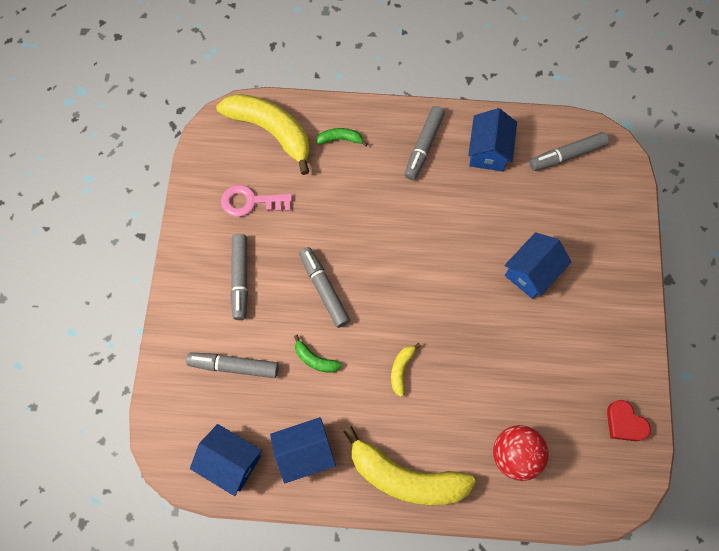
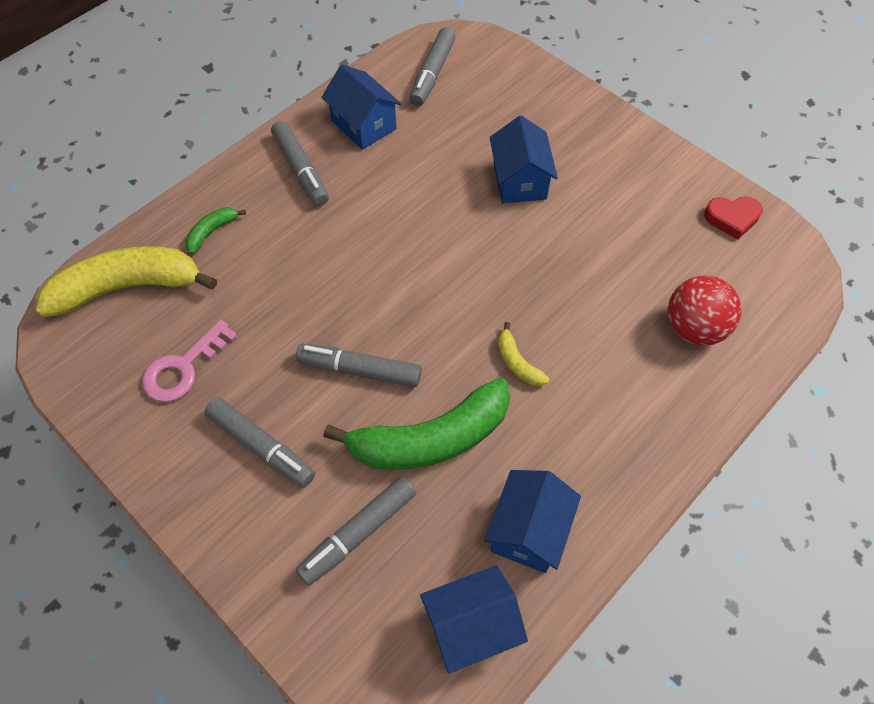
camera: 50 degrees left, 10 degrees down
(315, 359) = (430, 438): green banana -> green banana, size x2.31
(405, 477) = (639, 446): yellow banana -> none

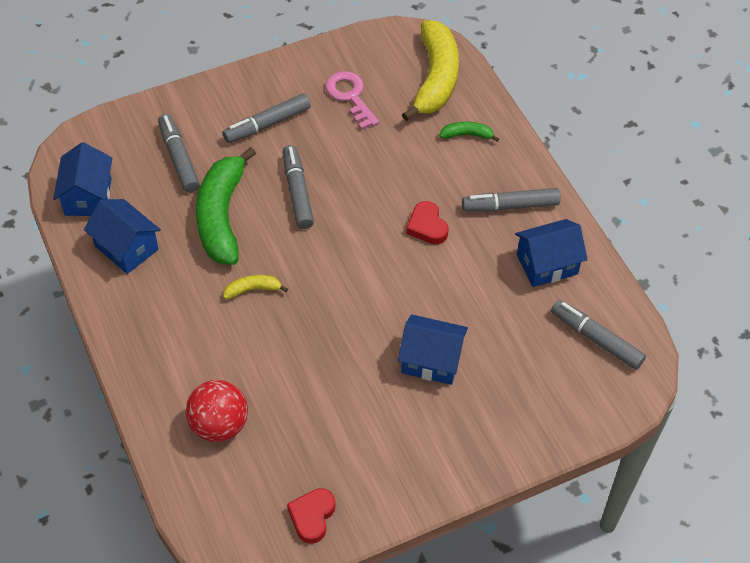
camera: 110 degrees right, 5 degrees down
(212, 232) = (467, 135): green banana -> green banana turned 60 degrees counterclockwise
(357, 230) = (427, 226): none -> red heart
(359, 370) = (297, 192): grey marker -> grey marker turned 45 degrees counterclockwise

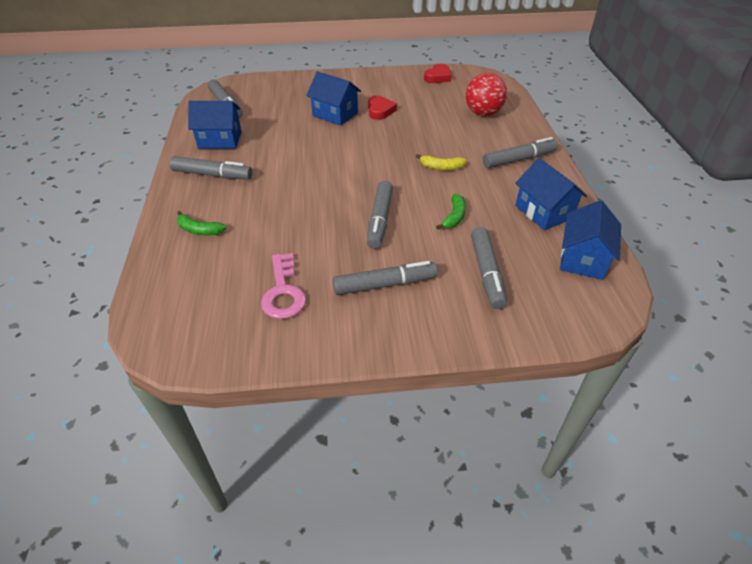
camera: 160 degrees left, 10 degrees down
(159, 330) = (519, 159): none -> grey marker
(222, 216) = (454, 217): green banana -> green banana, size x0.43
(427, 226) = (286, 176): red heart -> red heart (380, 111)
(435, 78) = (183, 289): yellow banana -> none

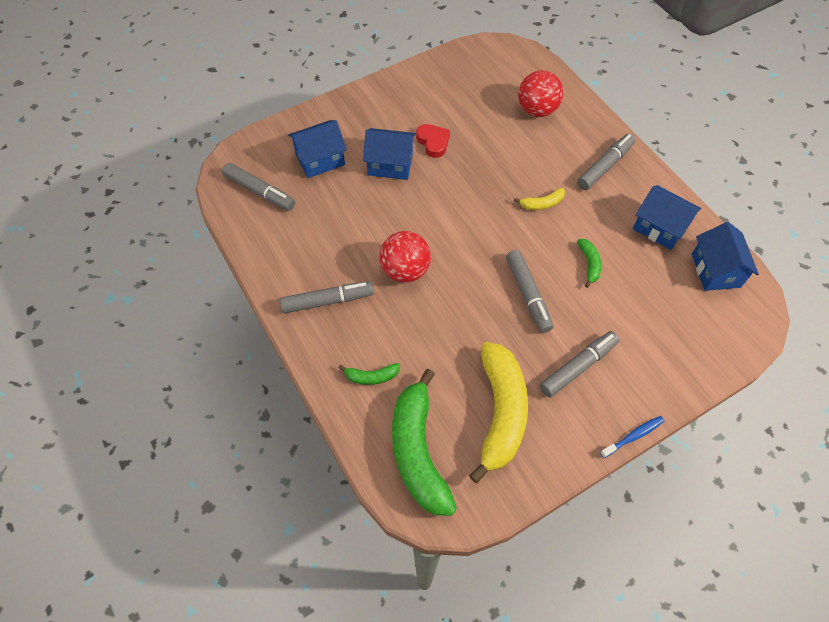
camera: 25 degrees left, 15 degrees up
(188, 293) = (418, 451): none -> green banana
(220, 140) = (296, 248): blue house -> blue house (320, 159)
(283, 292) = (500, 412): pink key -> yellow banana
(289, 175) = (405, 270): none -> red ball
(398, 358) = (633, 436): none -> blue toothbrush
(438, 77) = (460, 66): red heart -> none
(486, 273) = (650, 318): grey marker -> none

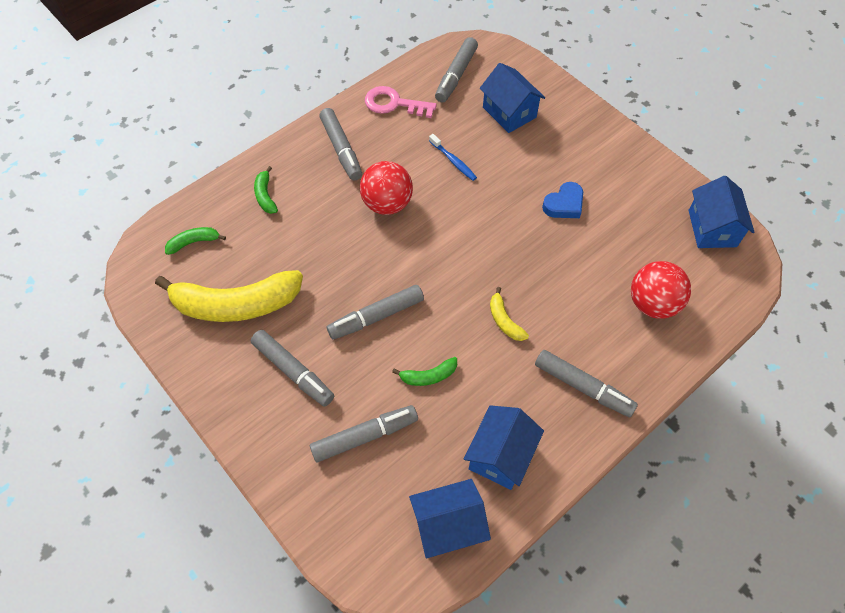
camera: 80 degrees right, 0 degrees up
(280, 248) = (394, 104): none -> pink key
(390, 164) = (520, 170): blue house -> blue house (712, 228)
(418, 451) = (194, 242): green banana -> green banana, size x0.43
(433, 142) = (564, 204): red heart -> blue heart
(633, 436) = (217, 430): blue toothbrush -> blue toothbrush (453, 161)
(642, 317) = (365, 436): none -> grey marker

